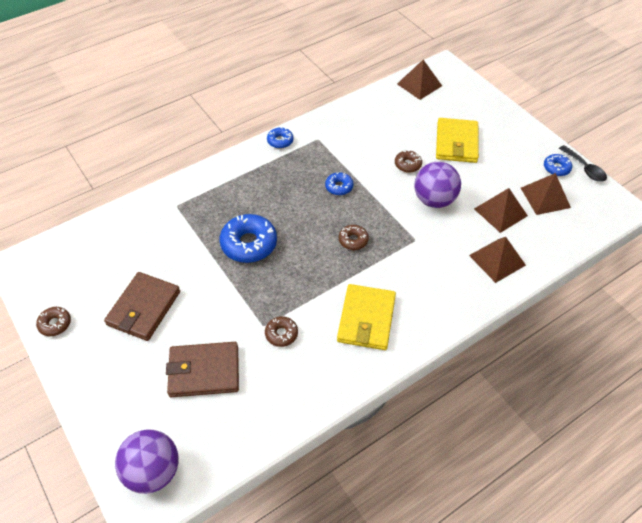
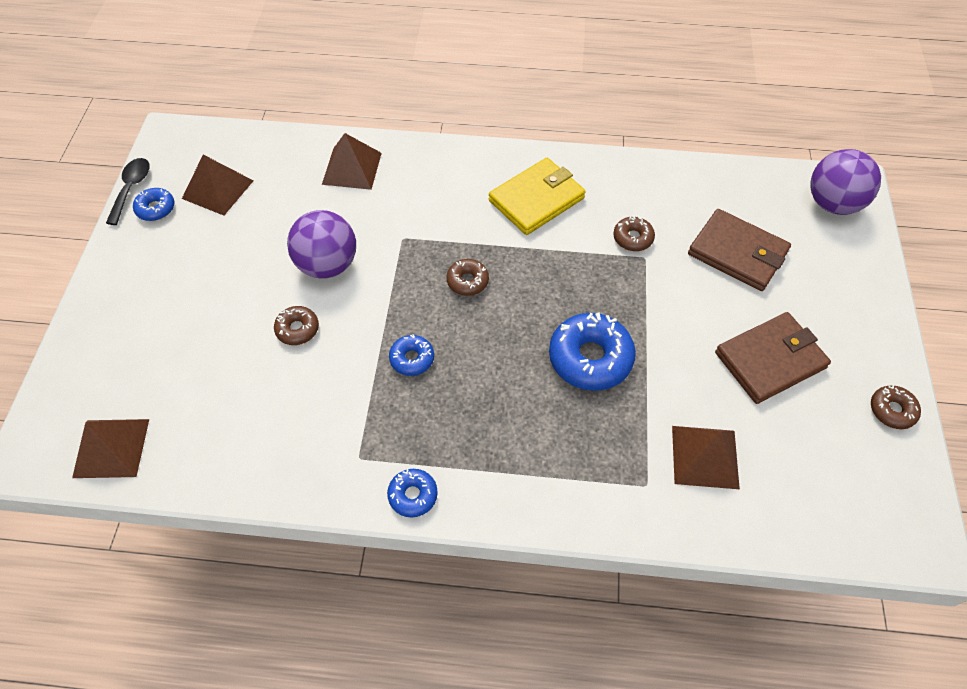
camera: 140 degrees left, 5 degrees up
(456, 143) = (204, 315): yellow wallet -> none
(500, 212) = (282, 206): brown pyramid -> brown pyramid (705, 456)

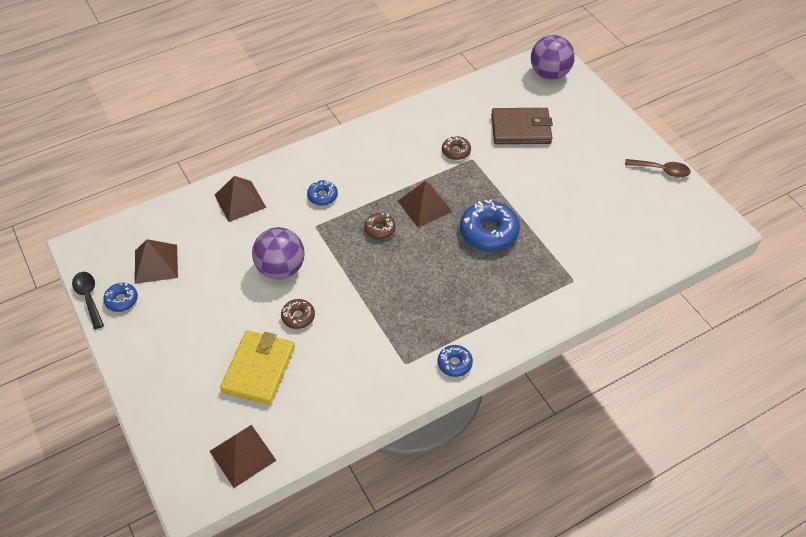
camera: 35 degrees left, 5 degrees down
(412, 359) = (386, 292): blue donut -> blue donut (322, 196)
(536, 199) = (379, 158): yellow wallet -> yellow wallet (259, 369)
(705, 456) = (591, 248): brown pyramid -> brown pyramid (424, 206)
(770, 360) = (583, 178): brown wallet -> none
(892, 410) = (661, 170): brown donut -> brown spoon

